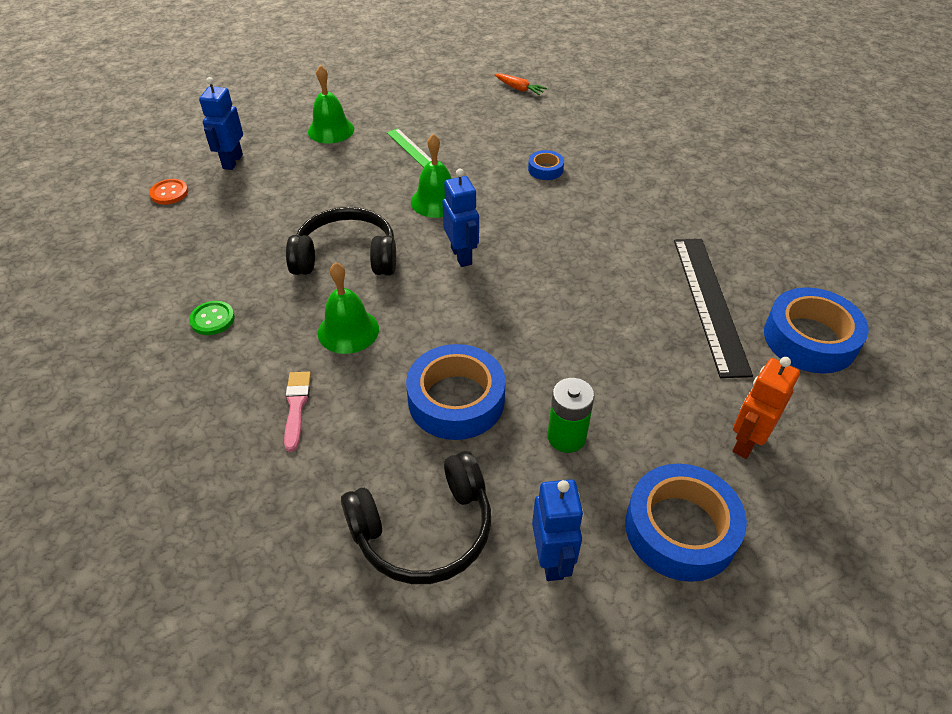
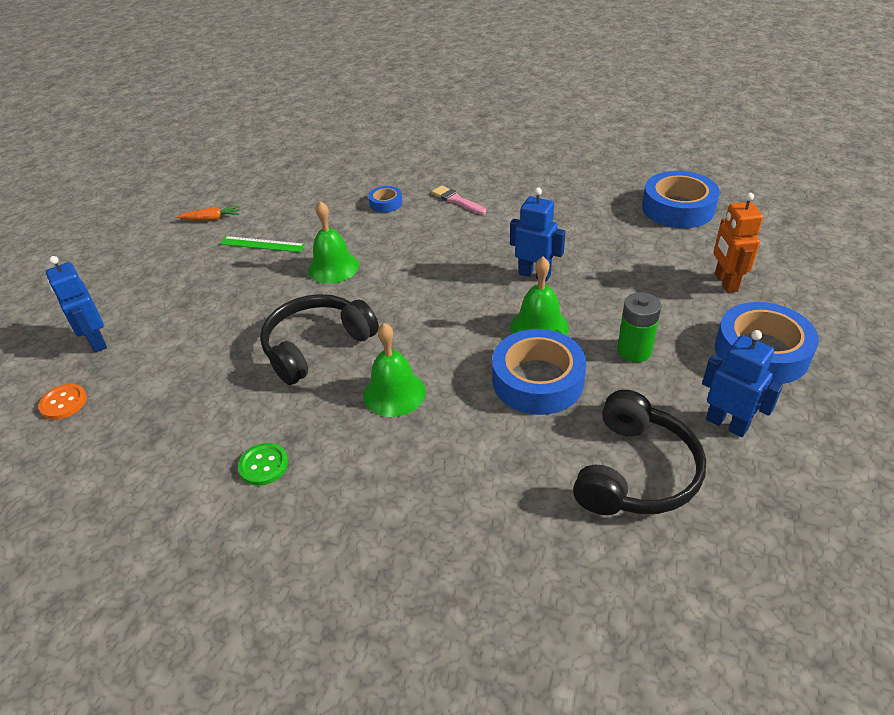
camera: 40 degrees left, 5 degrees down
(296, 406) = (432, 470): pink brush -> pink brush (457, 200)
(331, 130) = (163, 268): green bell -> green bell (539, 327)
(462, 256) = (406, 291): blue robot -> blue robot (534, 274)
(519, 89) = (288, 162): orange carrot -> orange carrot (211, 219)
(709, 303) = (602, 222): black ruler -> none

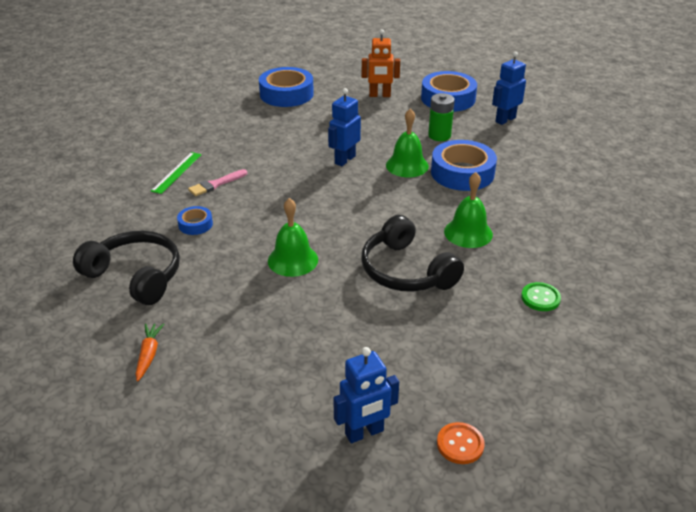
camera: 85 degrees left, 5 degrees down
(262, 244) = (228, 309): green ruler -> green ruler (177, 172)
(636, 472) = (541, 152): black headphones -> black headphones (136, 276)

